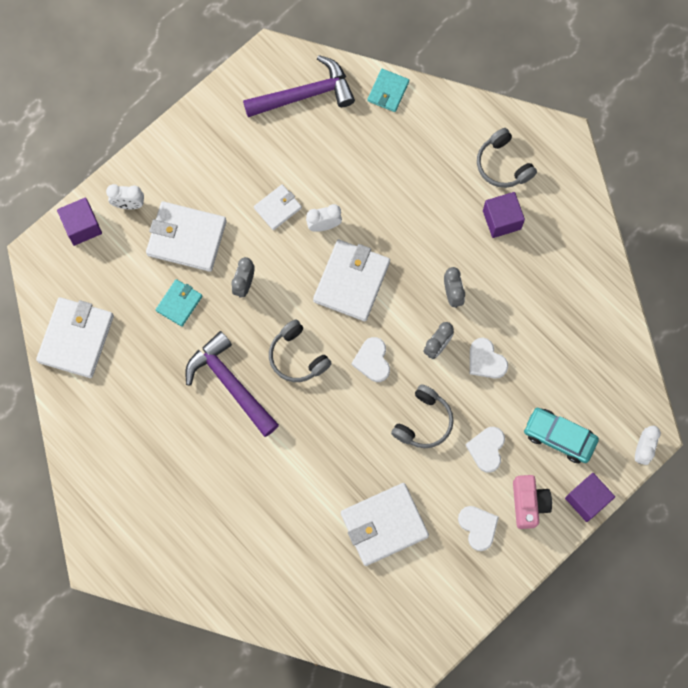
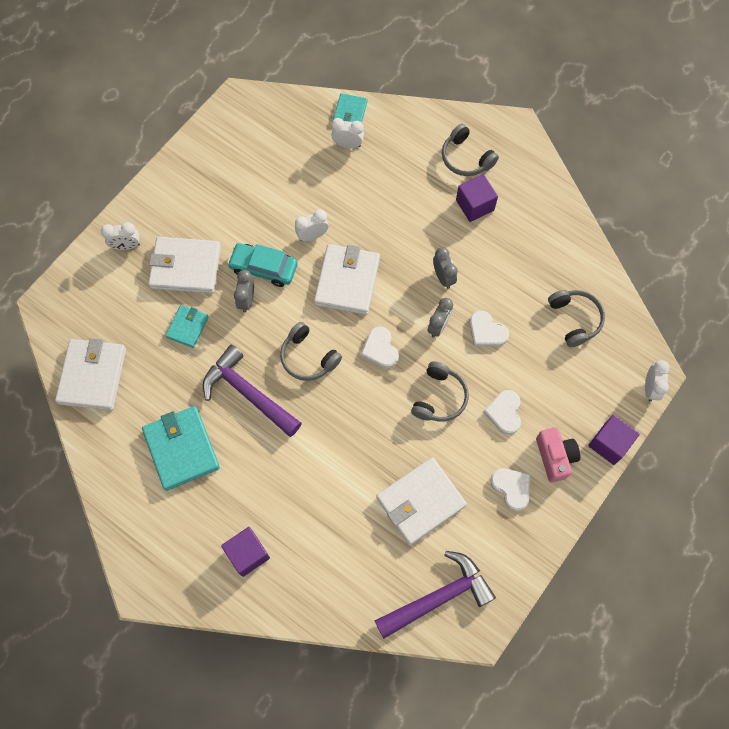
camera: 10 degrees left, 5 degrees down
(82, 226) = (85, 272): purple cube -> purple cube (247, 554)
(154, 430) = (181, 449): none -> turquoise wallet
(277, 208) = (267, 227): white wallet -> none
(305, 95) = (275, 126): purple hammer -> purple hammer (438, 597)
(379, 128) = (348, 144): none -> white clock
(559, 437) = (570, 390): turquoise car -> turquoise car (263, 268)
(580, 363) = (574, 319): none -> grey headphones

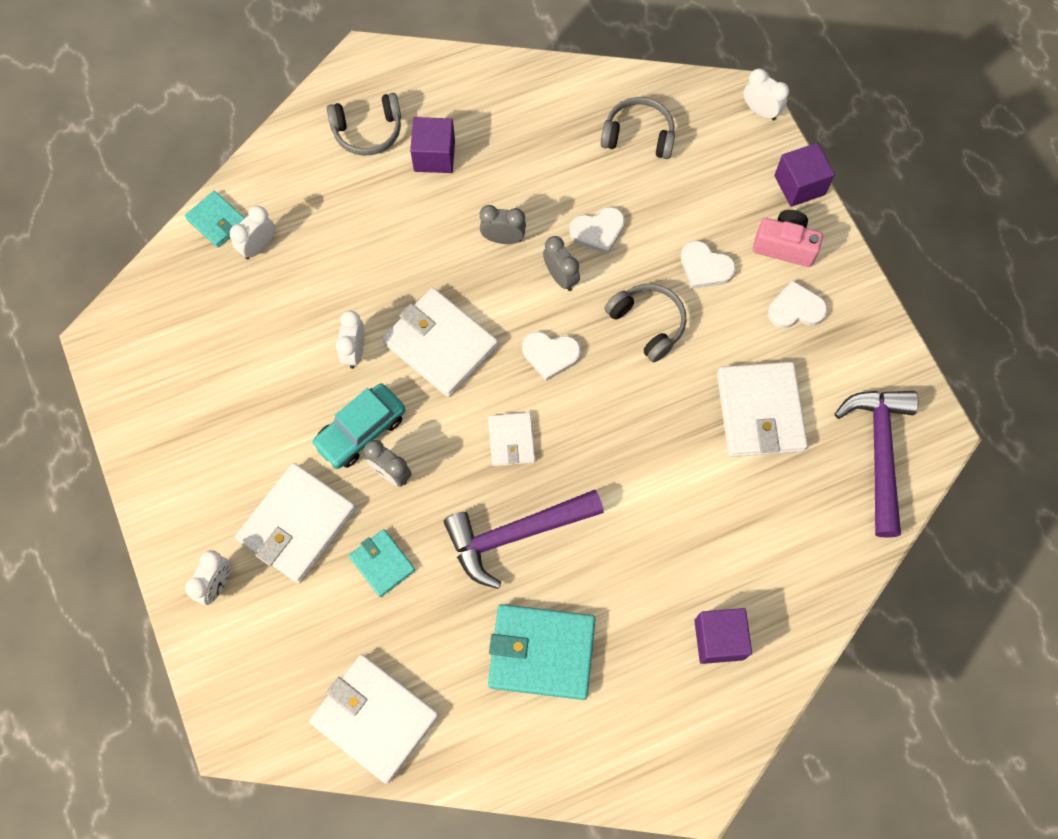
camera: 60 degrees left, 0 degrees up
(308, 357) = (511, 440): grey headphones -> white wallet

